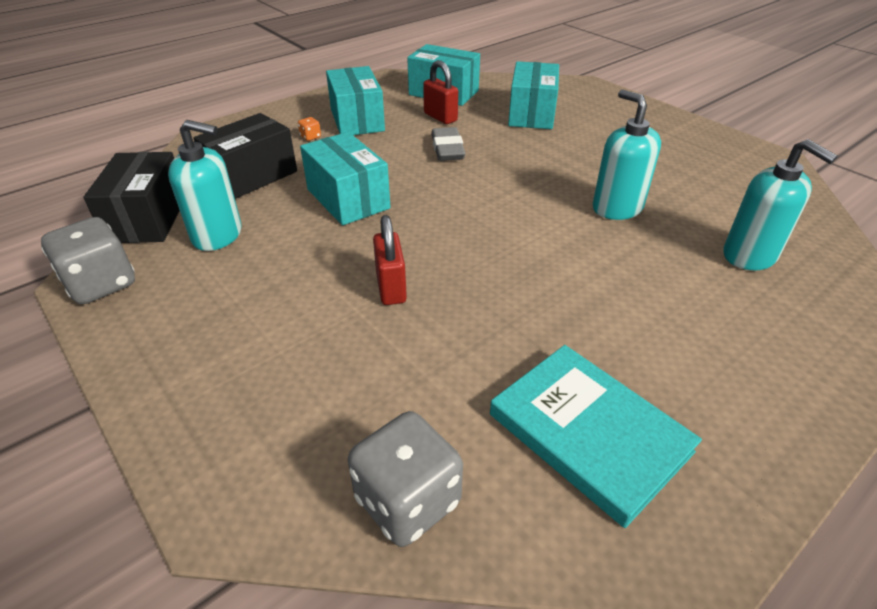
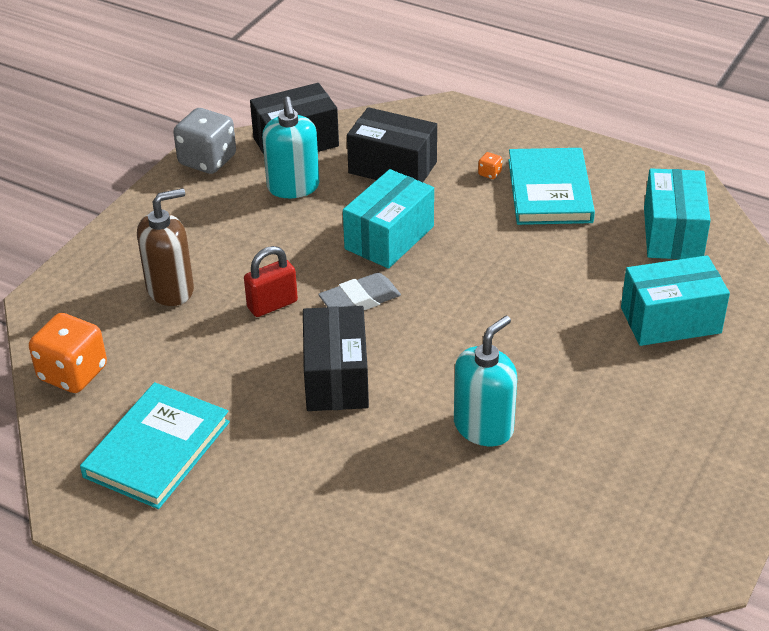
camera: 70 degrees right, 0 degrees up
(306, 362) = (170, 289): none -> brown soap dispenser
(357, 120) = (550, 191): turquoise box -> turquoise book
(407, 501) = (73, 373): grey dice -> orange dice
(440, 117) = (603, 249): red padlock -> none
(447, 149) = (530, 274): grey eraser -> grey eraser (360, 300)
(524, 270) = (336, 378): none -> black box
(750, 256) = (446, 541): turquoise soap dispenser -> none

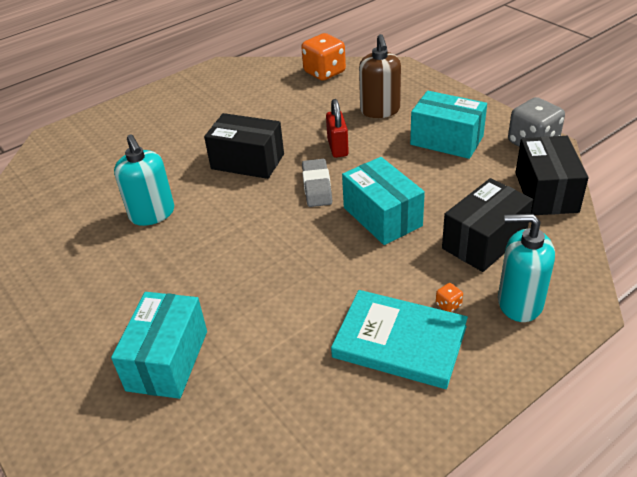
camera: 115 degrees right, 0 degrees up
(157, 449) = (243, 92): turquoise book -> none
(293, 187) = (477, 179): turquoise soap dispenser -> turquoise soap dispenser (519, 303)
(673, 233) = (279, 419): turquoise box -> turquoise box (446, 140)

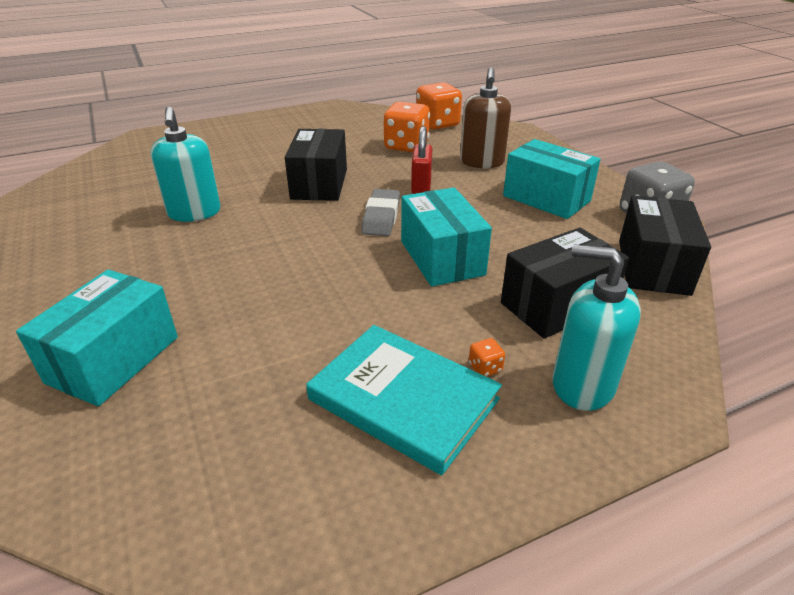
camera: 10 degrees right, 5 degrees down
(247, 161) = (319, 184): black box -> black box turned 60 degrees clockwise
(306, 104) = (406, 146): none -> orange dice

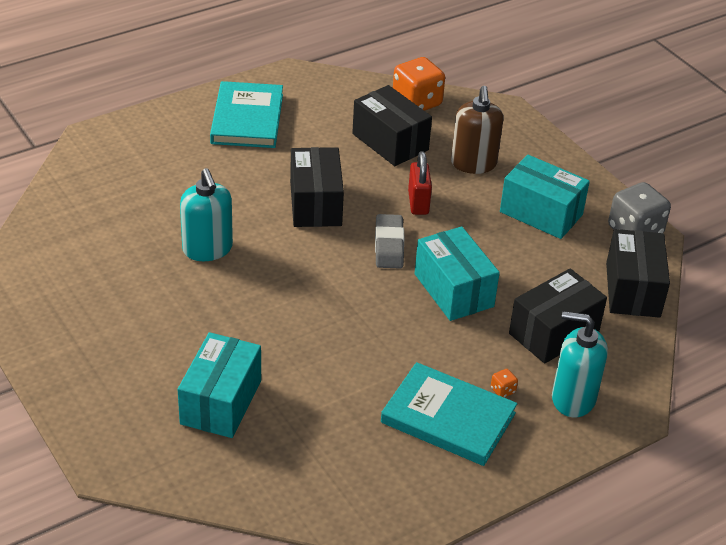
camera: 10 degrees left, 5 degrees up
(284, 129) = (247, 119): none -> turquoise book
(406, 146) = (390, 142): orange dice -> black box

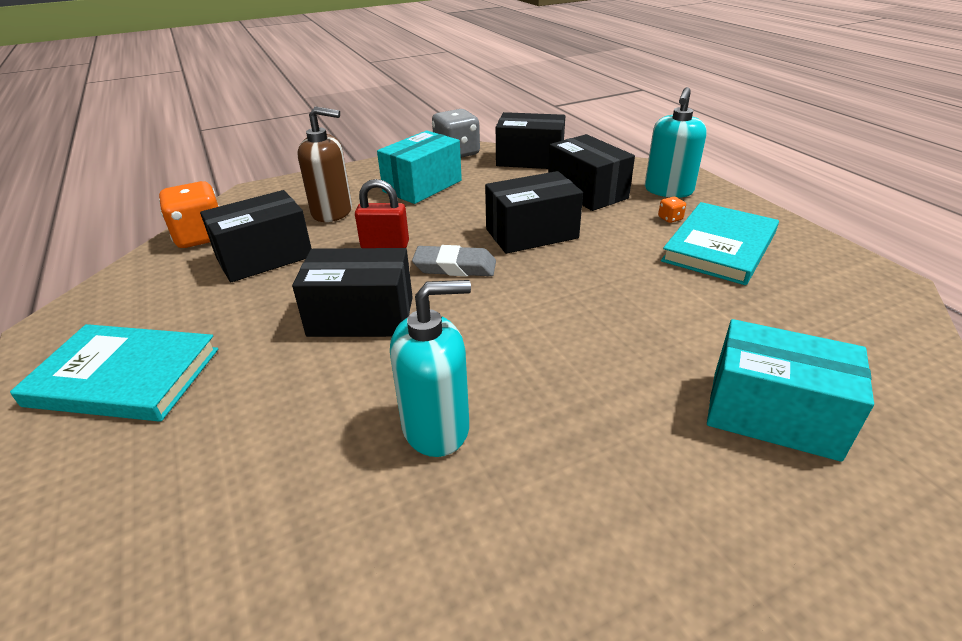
camera: 80 degrees left, 5 degrees down
(453, 290) = (531, 233): turquoise box -> black box

